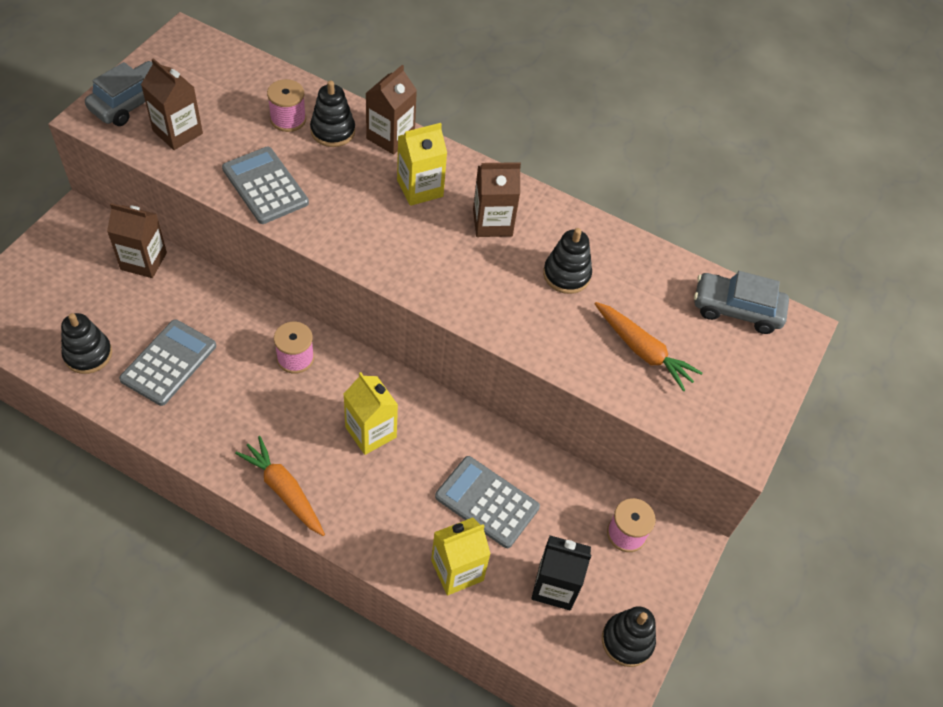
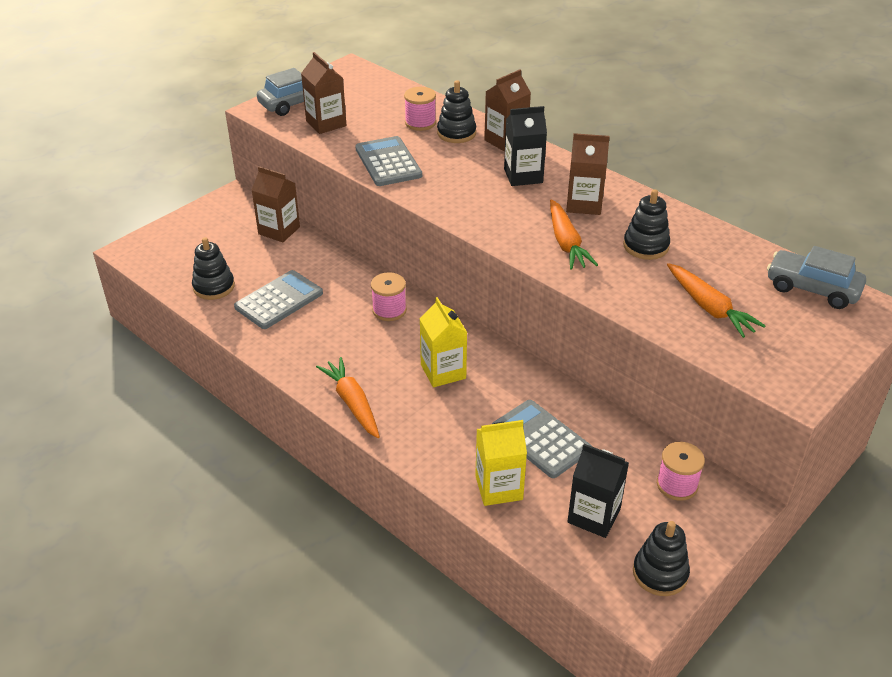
camera: 20 degrees right, 15 degrees down
(420, 188) = (523, 176): yellow carton -> black carton
(484, 281) = (566, 243): none -> orange carrot

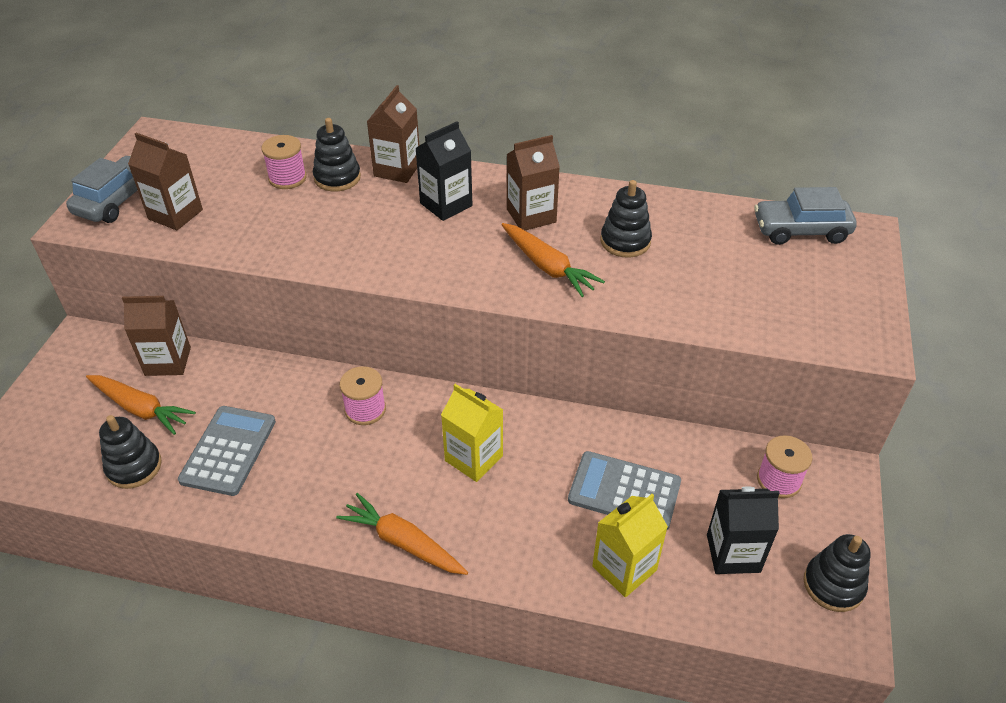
camera: 30 degrees left, 5 degrees up
(388, 162) = (286, 239): grey calculator -> none
(709, 307) = (732, 286): orange carrot -> orange carrot (140, 408)

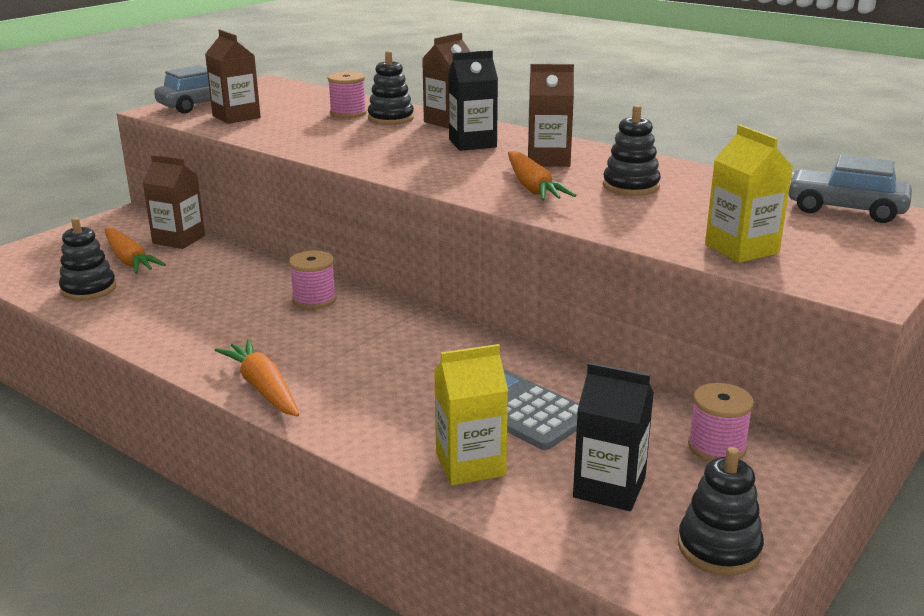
camera: 25 degrees right, 20 degrees down
(228, 450) = (172, 297): grey calculator -> none
(474, 458) = (385, 352): yellow carton -> yellow carton (741, 249)

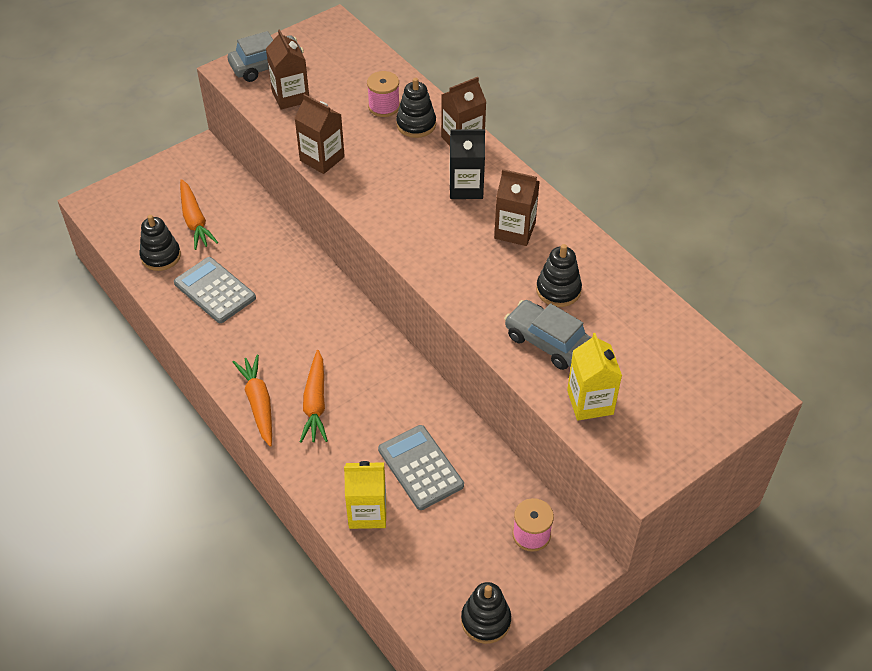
camera: 15 degrees right, 25 degrees up
(170, 306) = (215, 290): none -> grey calculator
(179, 239) = (236, 197): brown carton -> brown carton (322, 158)
(314, 300) = (318, 305): pink spool -> none
(532, 187) = (482, 276): orange carrot -> orange carrot (315, 403)
(609, 487) = (444, 554): black carton -> none
(845, 209) = (703, 363): grey car -> grey car (547, 342)

